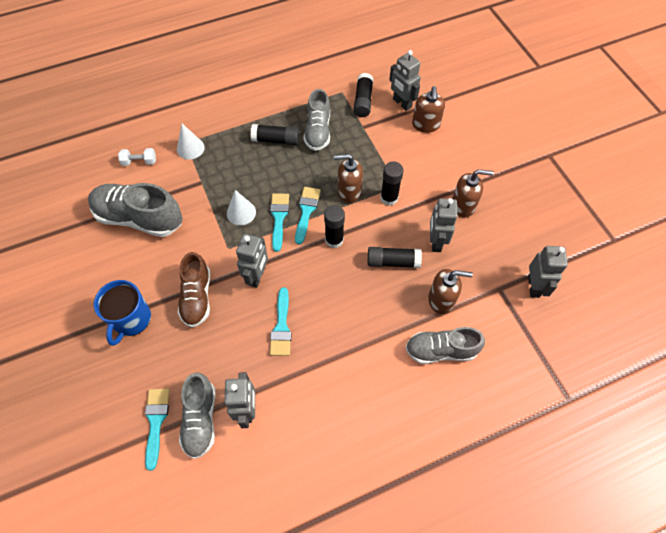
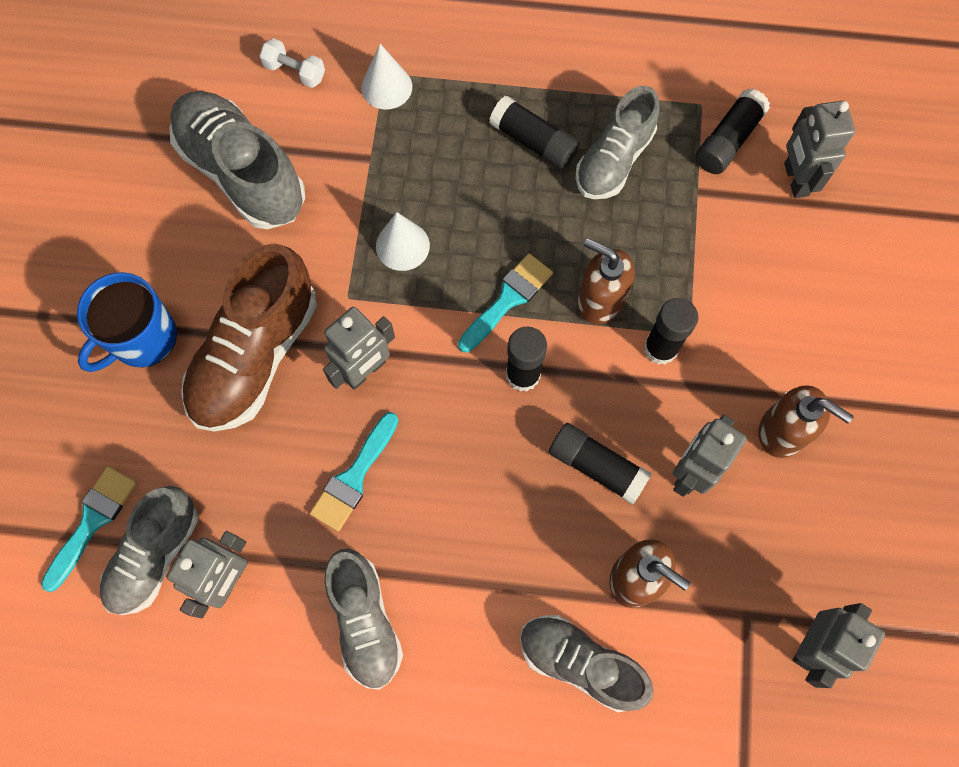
camera: 30 degrees right, 10 degrees up
(197, 297) = (256, 355): brown shoe -> brown shoe, size x1.50
(279, 218) = (457, 287): turquoise brush -> none
(328, 390) = (365, 621): none -> grey shoe
(425, 125) = (812, 243): brown soap dispenser -> none

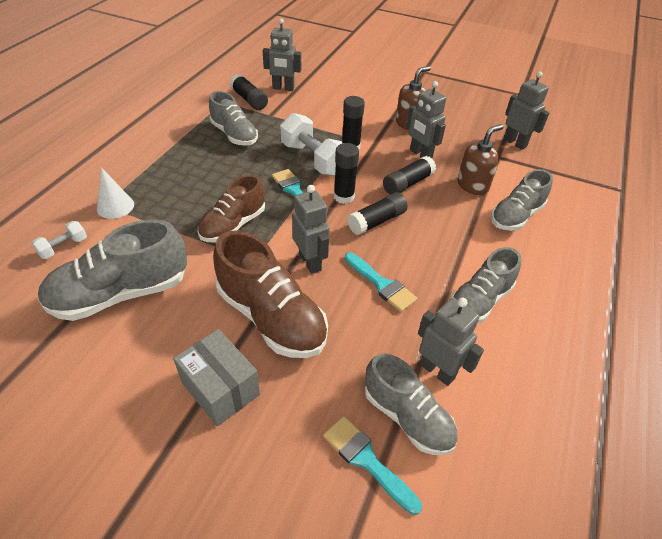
camera: 75 degrees left, 25 degrees down
(142, 338) = (220, 388): blue mug -> grey box
(365, 621) = (479, 301): grey shoe -> grey shoe turned 135 degrees clockwise
(402, 246) = (233, 225): white cone -> brown shoe
(533, 142) = (202, 158): black glue stick -> black glue stick (377, 221)
(600, 300) = (313, 159): brown soap dispenser -> white dumbbell

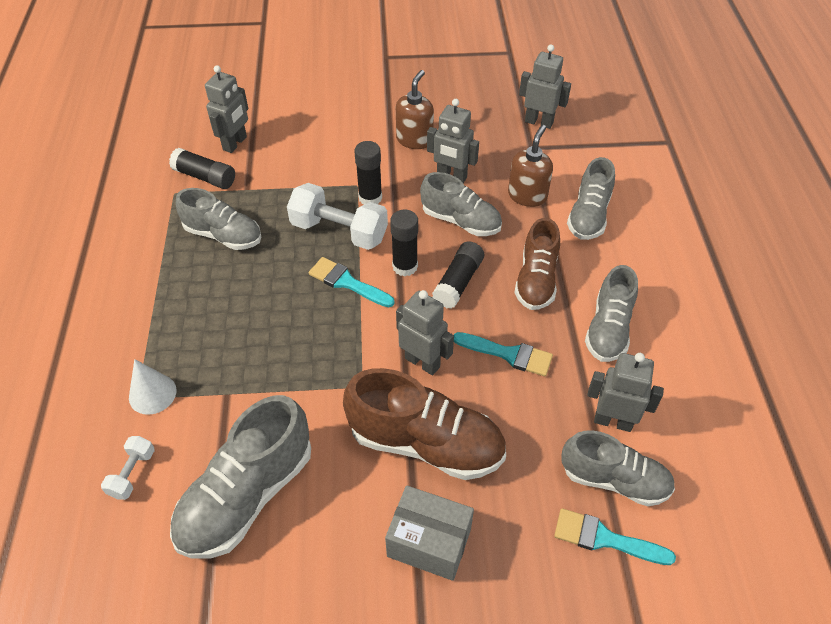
camera: 25 degrees left, 5 degrees up
(233, 225) = (309, 356): brown shoe -> brown shoe (536, 280)
(283, 88) = (235, 143): grey robot -> grey robot turned 45 degrees counterclockwise
(407, 183) = (461, 221): black glue stick -> grey shoe

